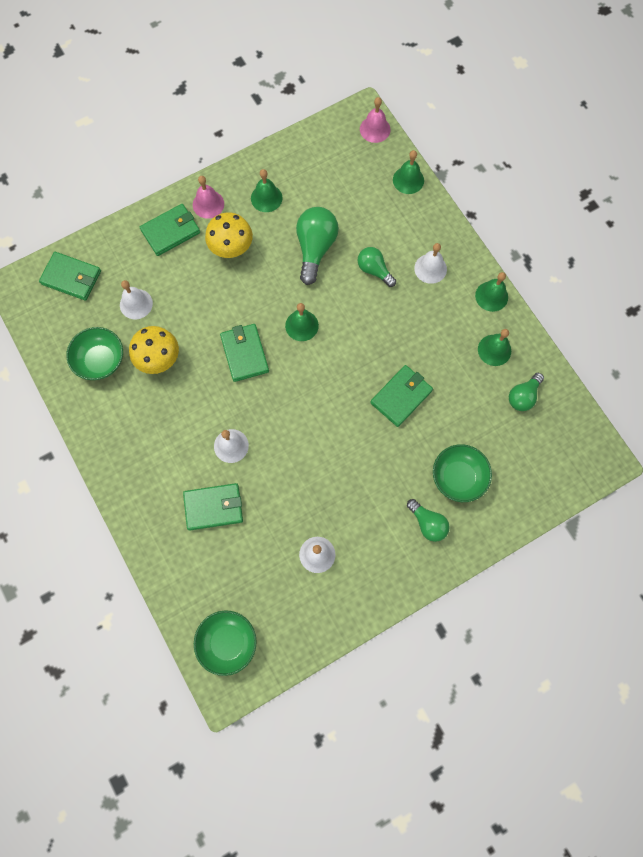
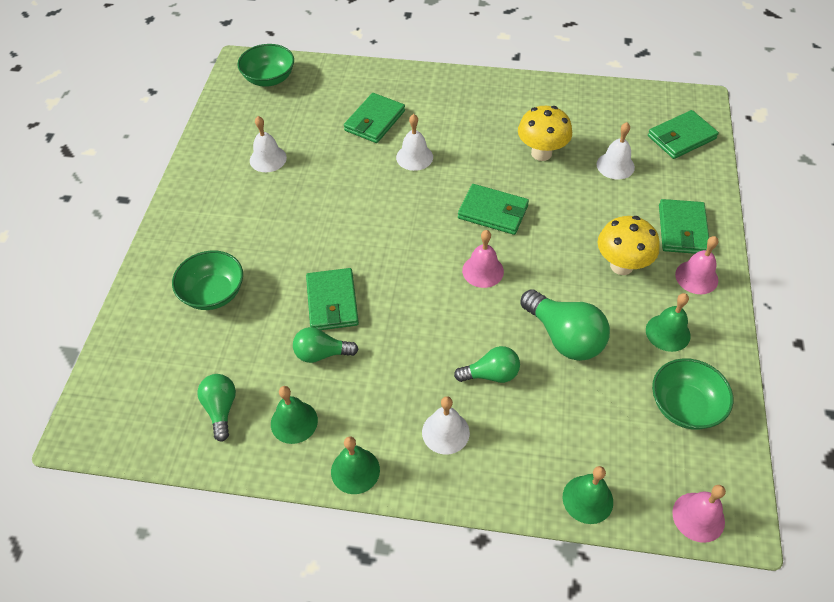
camera: 130 degrees right, 20 degrees down
(100, 360) = (575, 118): green bowl -> green bowl (684, 406)
(301, 325) = (483, 271): green bell -> pink bell
(427, 523) = (204, 243): green light bulb -> green light bulb (321, 353)

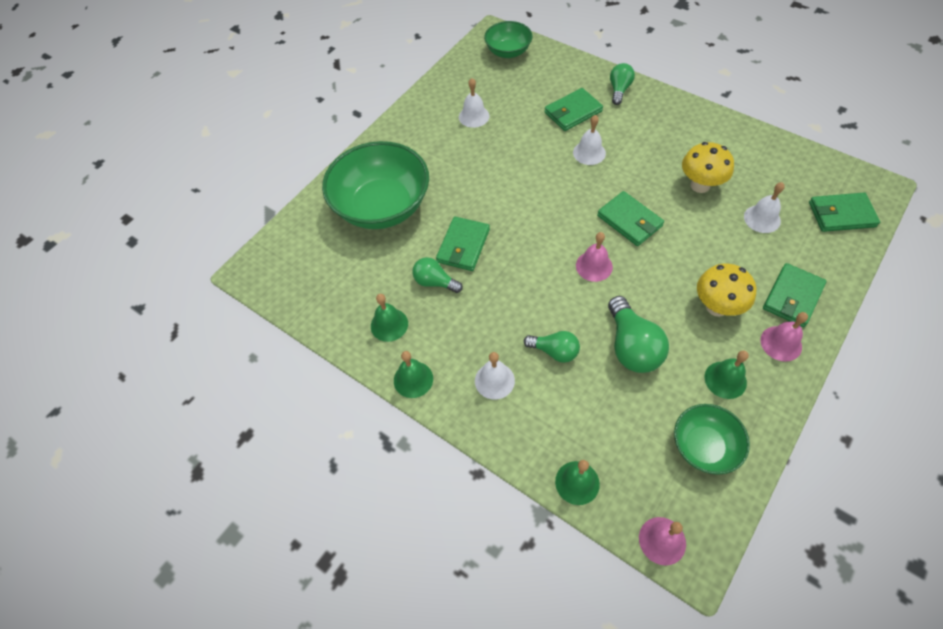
camera: 30 degrees right, 5 degrees up
(213, 293) = (382, 206): green bowl -> green bowl, size x1.85
(221, 409) = (344, 294): green light bulb -> green light bulb (619, 90)

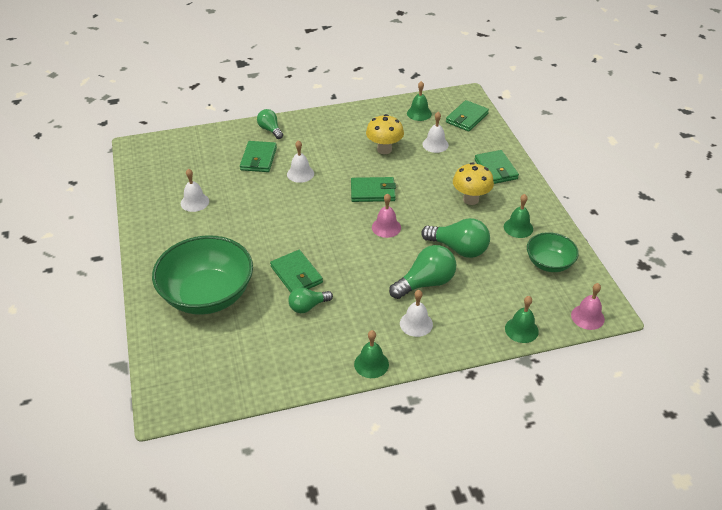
camera: 55 degrees left, 15 degrees down
(389, 324) = (313, 351): green bell -> green bell (419, 113)
(508, 52) = (163, 151): green bowl -> none
(554, 351) = (425, 283): green light bulb -> green light bulb, size x1.63
(781, 343) = (518, 193): pink bell -> none

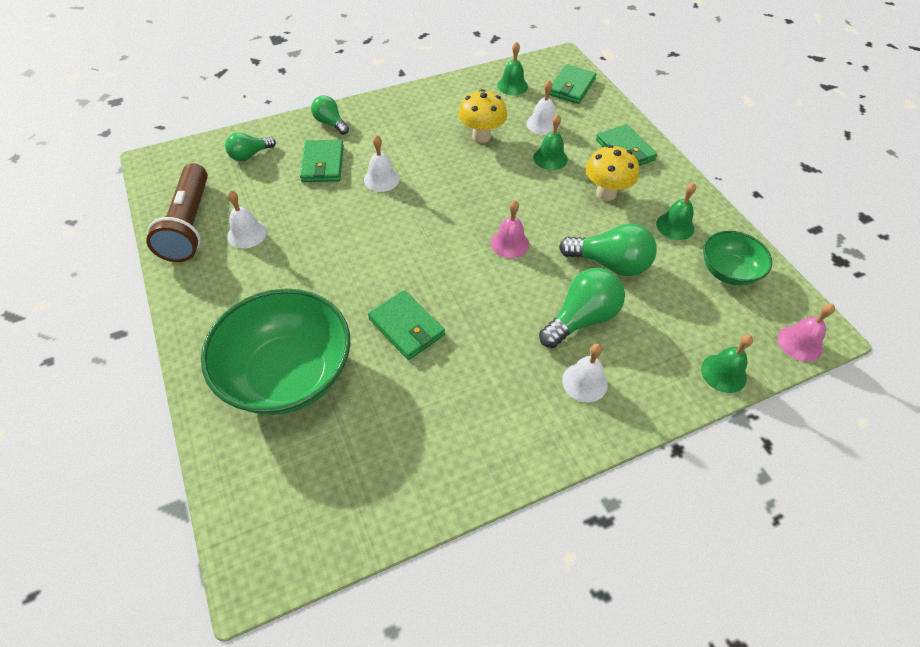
camera: 10 degrees left, 10 degrees up
(155, 192) = (189, 224): none -> brown flashlight
(308, 306) = (432, 374): green light bulb -> green light bulb (250, 155)
(371, 364) = (540, 454): green bell -> green bell (550, 158)
(373, 192) = (480, 195): green wallet -> none

